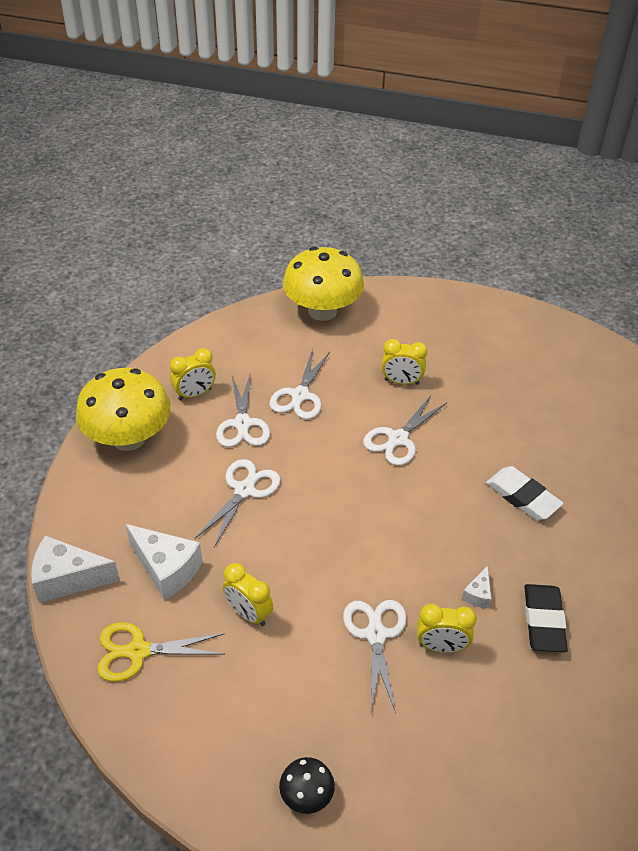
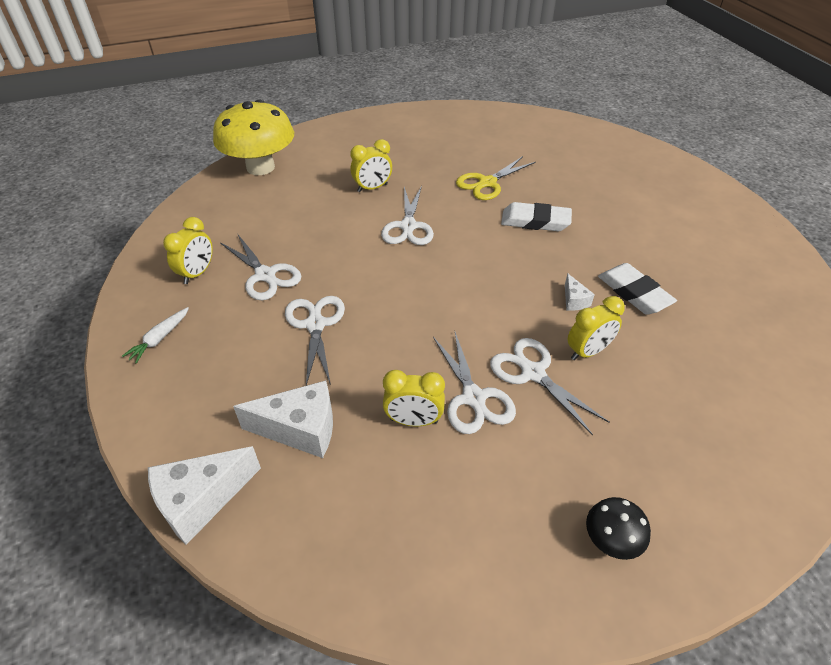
camera: 35 degrees left, 0 degrees up
(129, 438) = (159, 339): yellow mushroom -> white carrot
(138, 651) = (339, 521): yellow scissors -> yellow scissors (487, 183)
(300, 395) = (298, 232): white scissors -> white scissors (474, 398)
(543, 621) = (634, 293): black eraser -> white eraser

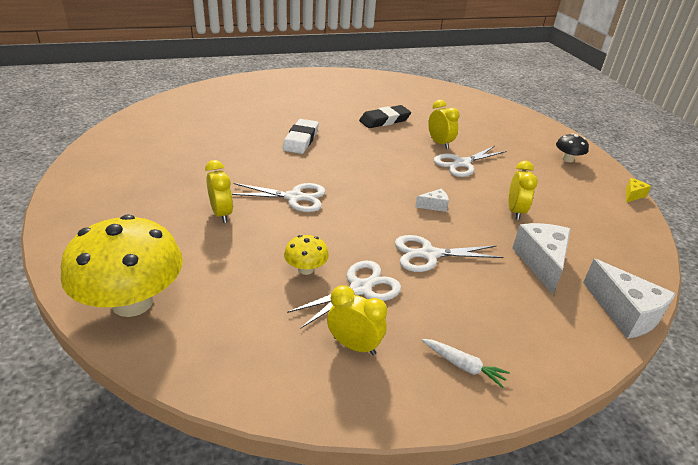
camera: 90 degrees left, 10 degrees down
(294, 242) = (306, 269): none -> yellow mushroom
(474, 398) = (488, 186): white scissors -> none
(487, 183) = (238, 152): yellow scissors -> none
(502, 629) = (632, 195): none -> yellow cheese
(574, 300) = (393, 140): white cheese -> white cheese (434, 206)
(634, 293) = (384, 120): white eraser -> black eraser

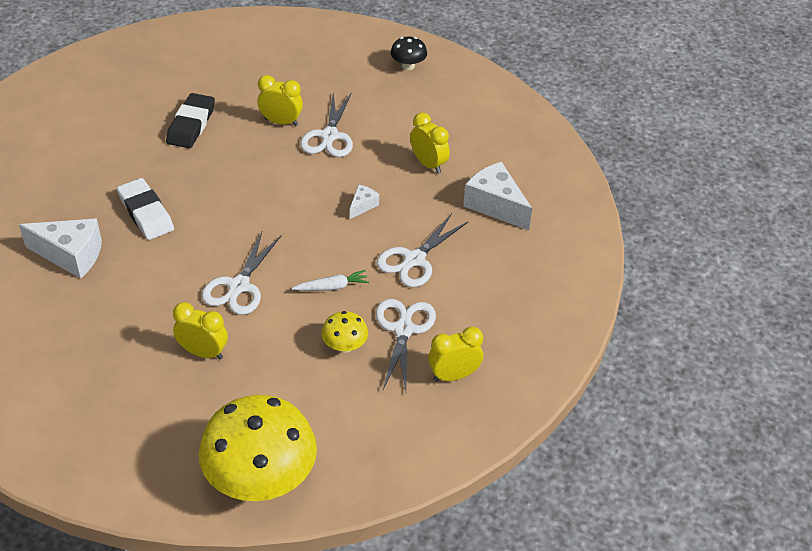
camera: 45 degrees left, 10 degrees up
(294, 197) = (239, 286): white scissors -> white scissors turned 150 degrees clockwise
(463, 366) = (531, 333): white carrot -> white carrot (332, 287)
(624, 313) = (582, 211): white cheese -> white cheese (71, 255)
(632, 195) = (494, 78): yellow cheese -> none

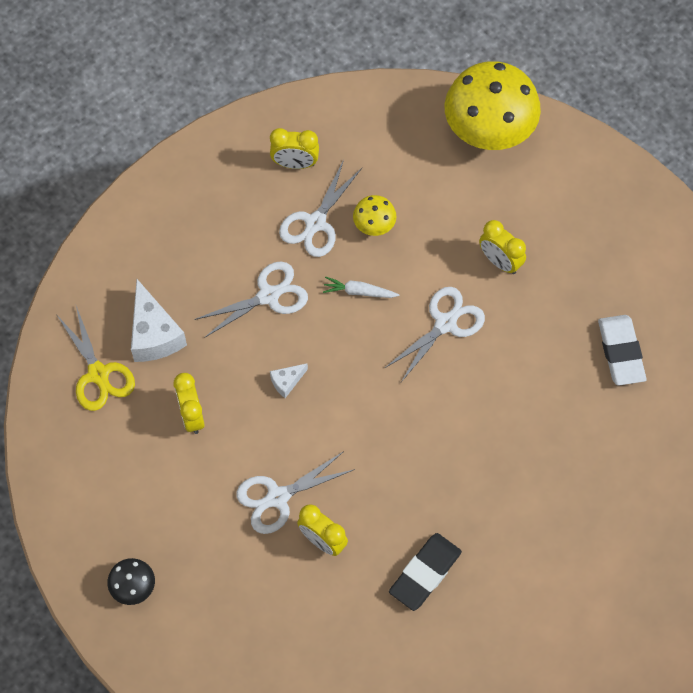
camera: 155 degrees left, 20 degrees up
(71, 255) = (596, 420): white cheese -> none
(146, 213) = (509, 451): white eraser -> white eraser (621, 352)
(329, 136) = (278, 497): white scissors -> white scissors turned 150 degrees counterclockwise
(521, 168) = (98, 374): none -> yellow scissors

